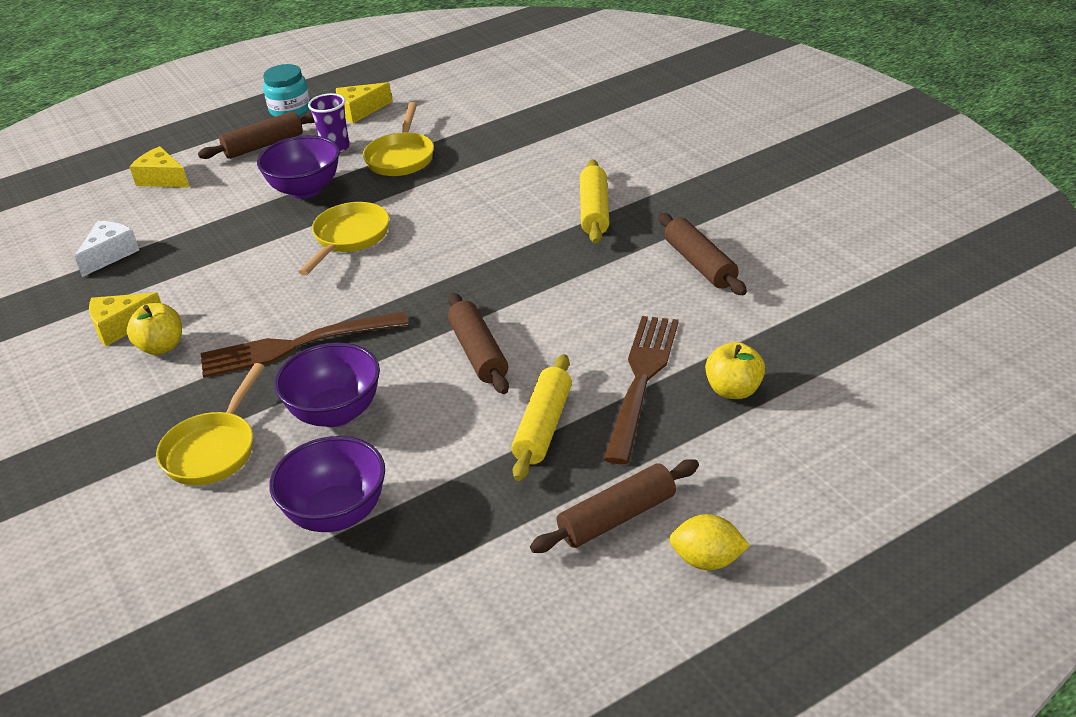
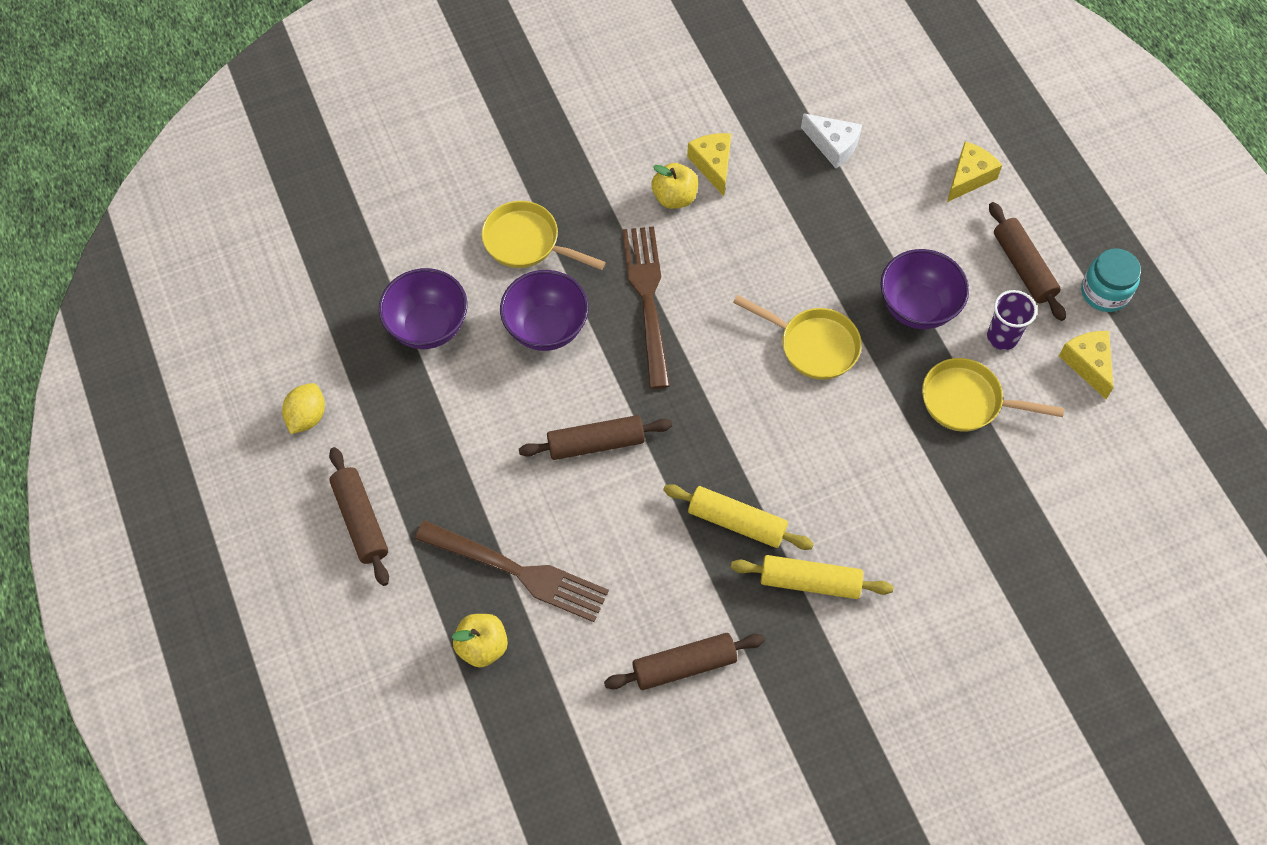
camera: 95 degrees right, 25 degrees up
(543, 427) = (482, 482): yellow rolling pin -> yellow rolling pin (736, 522)
(707, 560) = (296, 575): yellow lemon -> yellow lemon (307, 417)

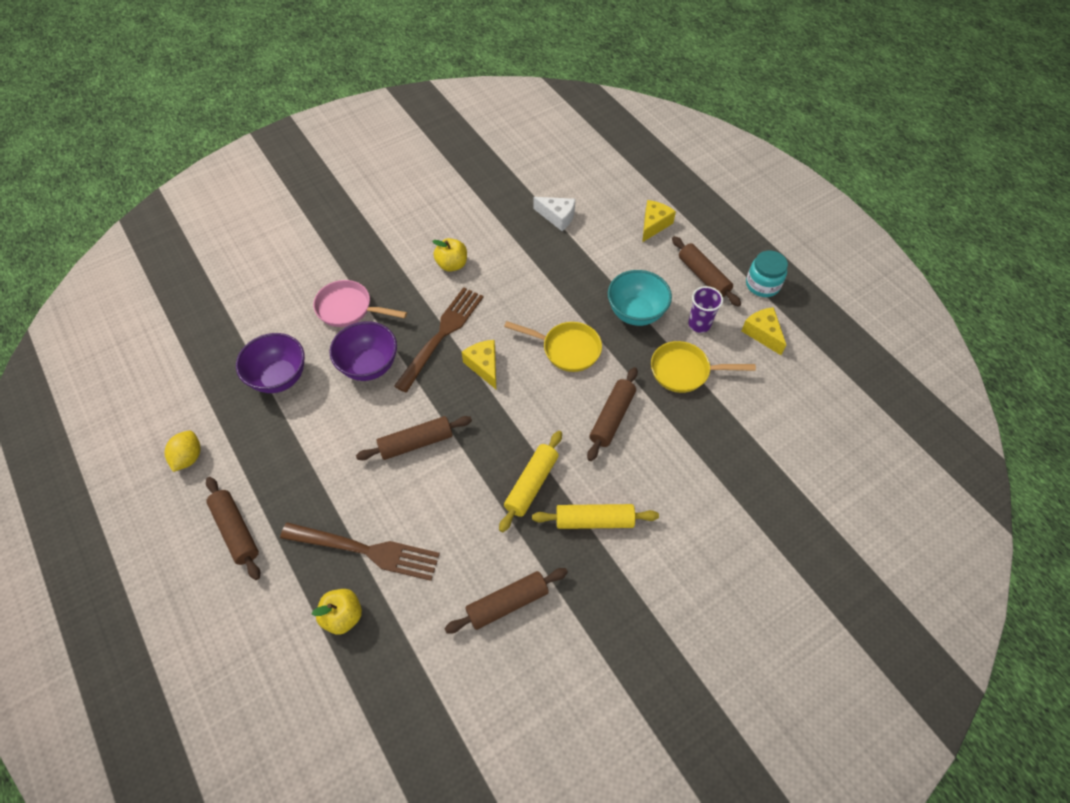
camera: 10 degrees left, 5 degrees down
(527, 242) = (348, 309): yellow pan -> pink pan
(647, 299) = (442, 335): brown fork -> brown fork turned 45 degrees clockwise
(713, 165) = (476, 240): yellow cheese -> yellow cheese (484, 366)
(736, 522) = (531, 484): yellow rolling pin -> yellow rolling pin turned 75 degrees counterclockwise
(857, 450) = (612, 418): none -> brown rolling pin
(917, 307) = (636, 313): purple bowl -> turquoise bowl

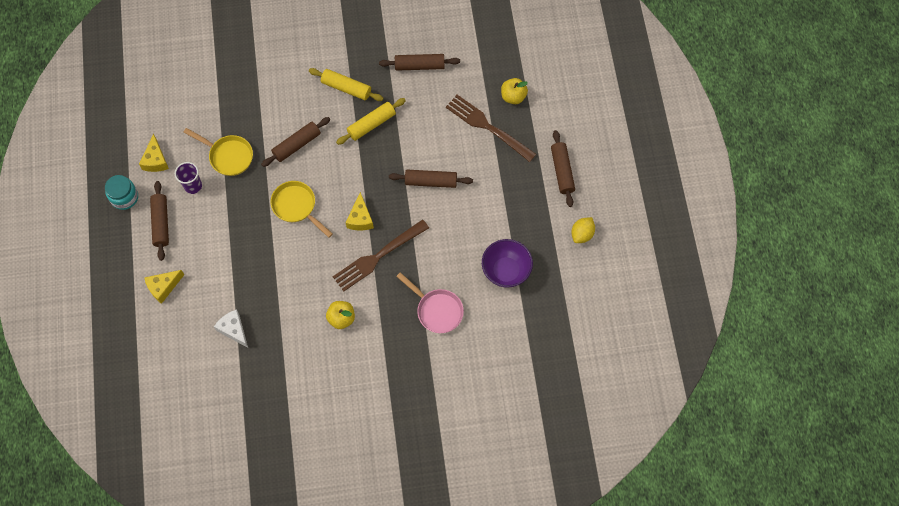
camera: 155 degrees left, 10 degrees up
(369, 366) = (440, 253): purple bowl -> none
(636, 313) = (230, 214): turquoise bowl -> none

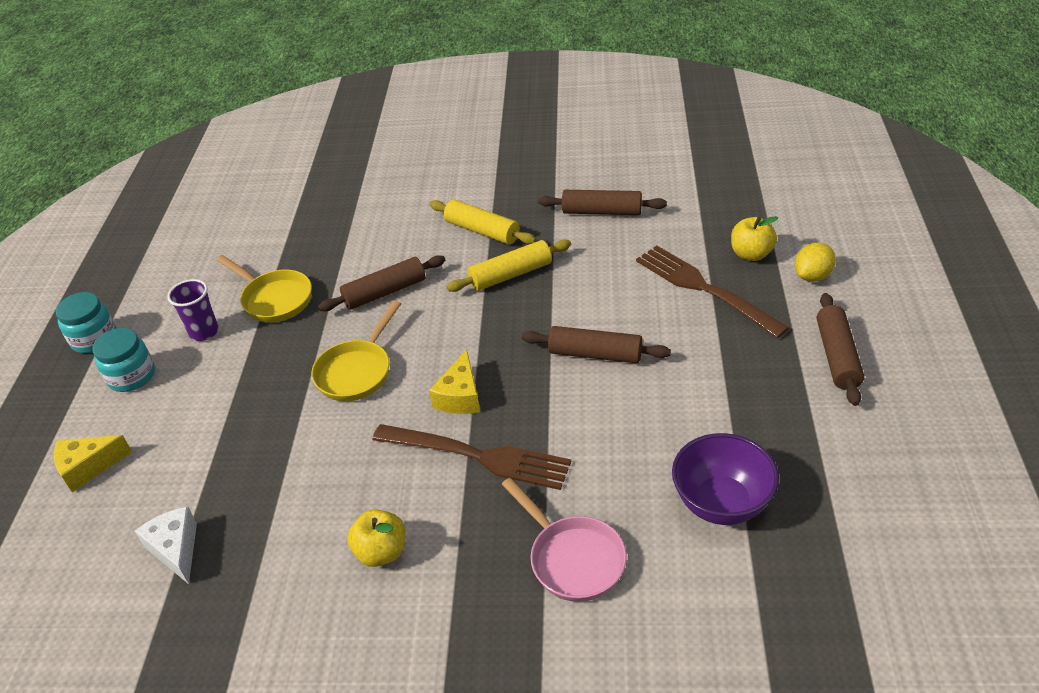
camera: 15 degrees right, 25 degrees down
(155, 160) = (164, 297): yellow cheese -> none
(161, 223) = (131, 376): brown rolling pin -> turquoise jar
(296, 207) = (357, 371): yellow pan -> yellow pan turned 120 degrees counterclockwise
(378, 256) = (477, 456): brown fork -> brown fork turned 135 degrees counterclockwise
(582, 234) = (879, 455): yellow lemon -> yellow lemon (813, 276)

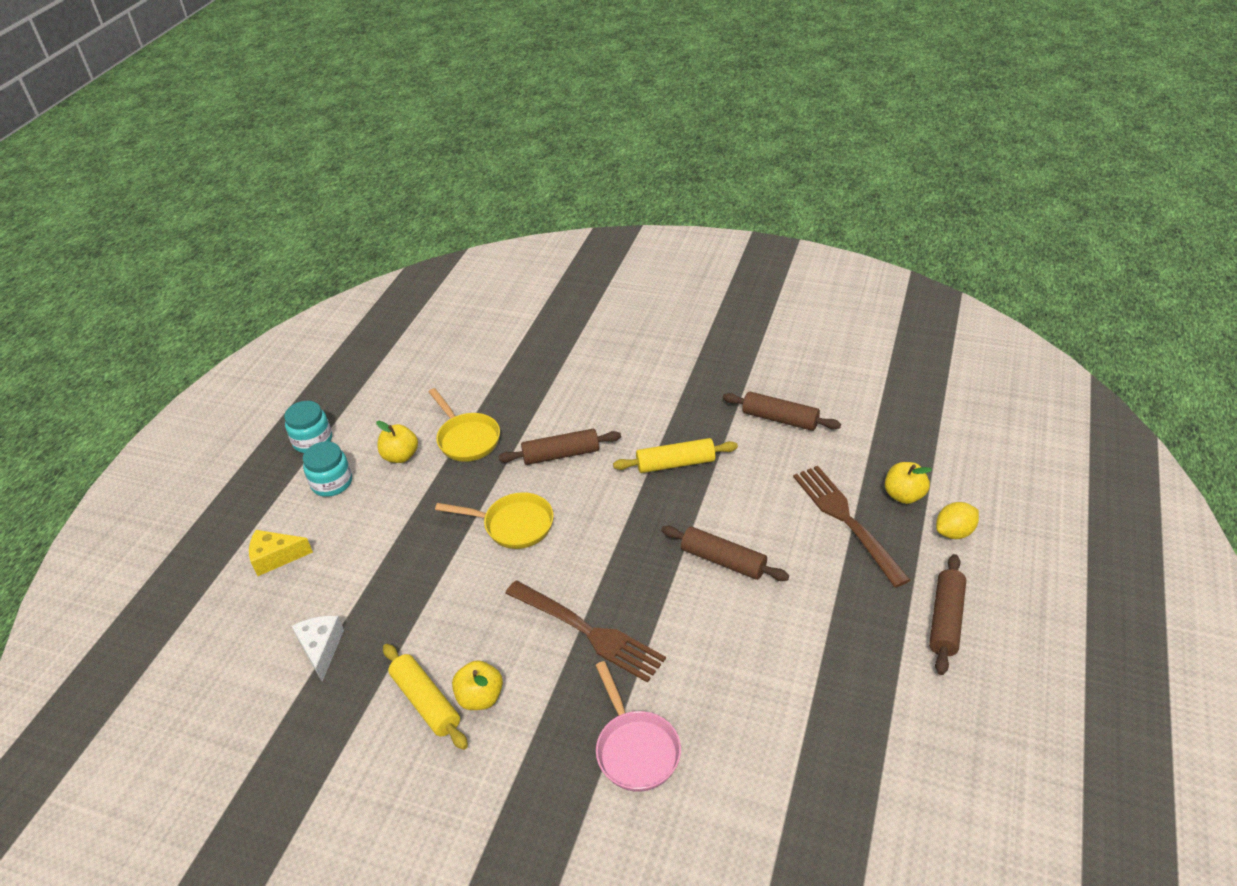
camera: 15 degrees right, 0 degrees up
(204, 332) = (400, 456): purple cup -> yellow apple
(357, 371) = (513, 525): yellow pan -> yellow pan turned 120 degrees counterclockwise
(460, 396) = (592, 571): yellow cheese -> none
(482, 231) = (665, 414): yellow rolling pin -> yellow rolling pin (426, 702)
(722, 503) = (783, 734): purple bowl -> none

